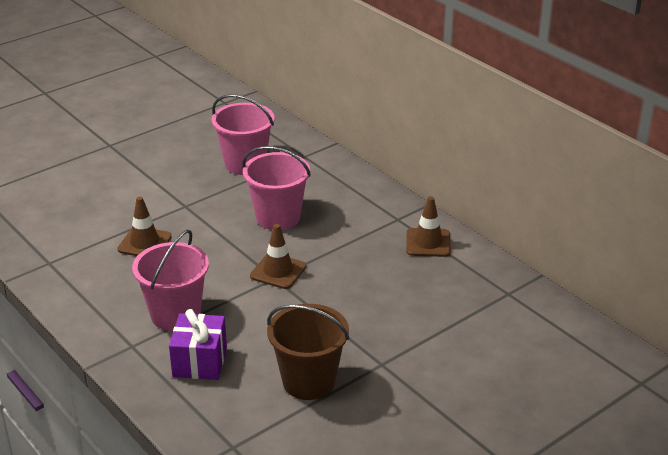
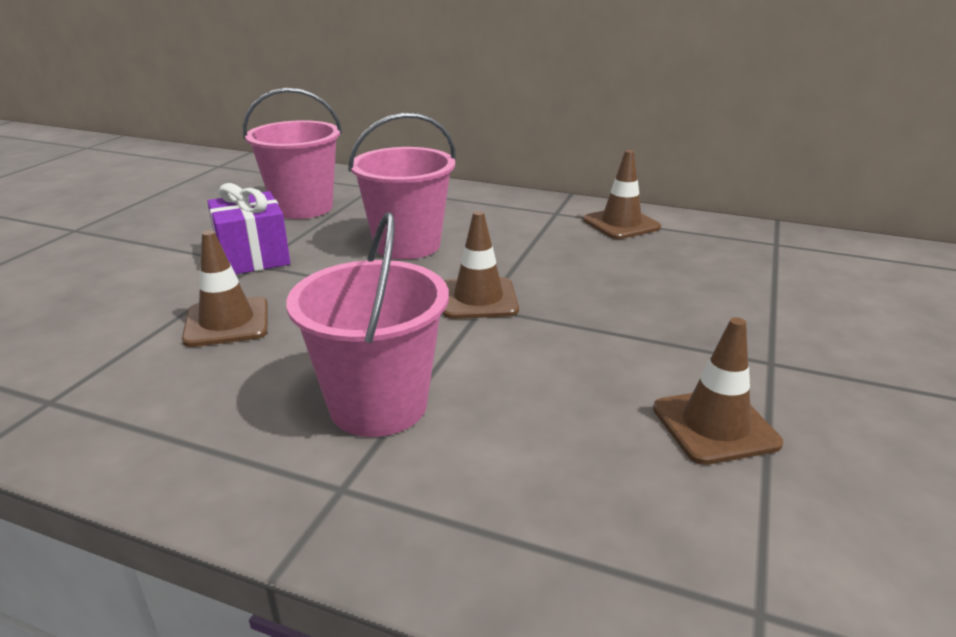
camera: 30 degrees left, 5 degrees down
(199, 361) = (502, 466): purple gift -> purple gift (253, 257)
(309, 381) = (715, 426): brown bucket -> brown traffic cone

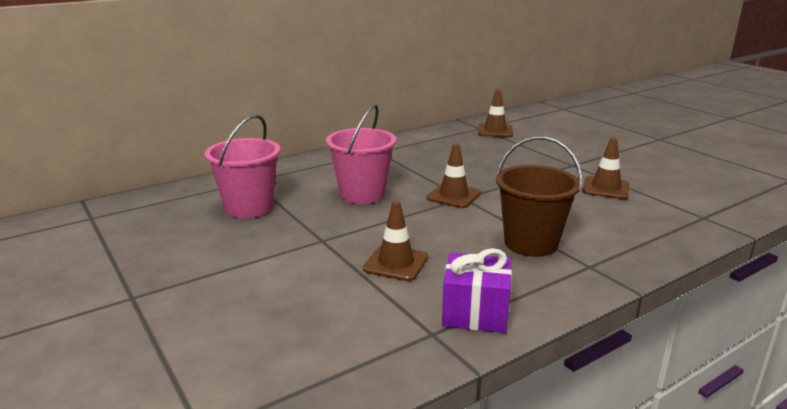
camera: 55 degrees left, 5 degrees down
(253, 257) = (309, 239): purple gift -> purple gift (475, 313)
(378, 405) = (531, 243): pink bucket -> brown bucket
(621, 224) = (415, 144): brown traffic cone -> brown traffic cone (495, 131)

